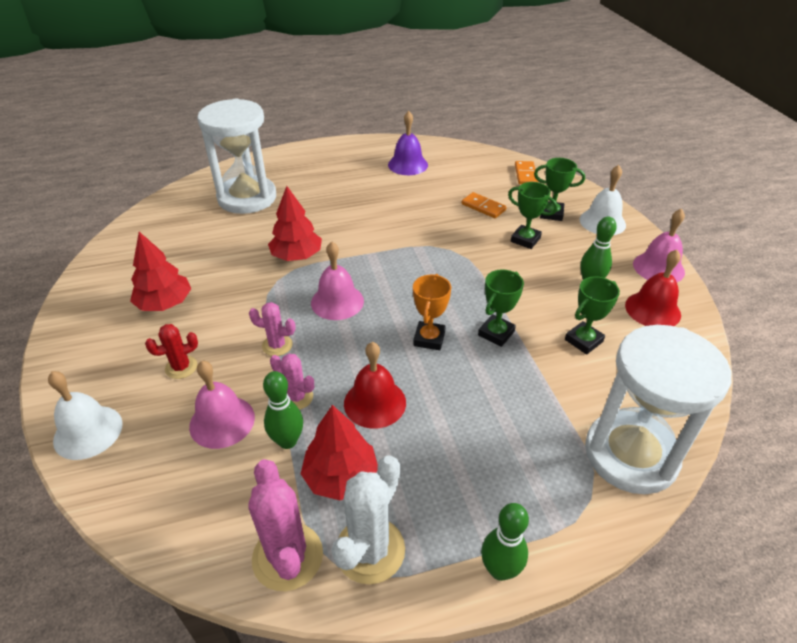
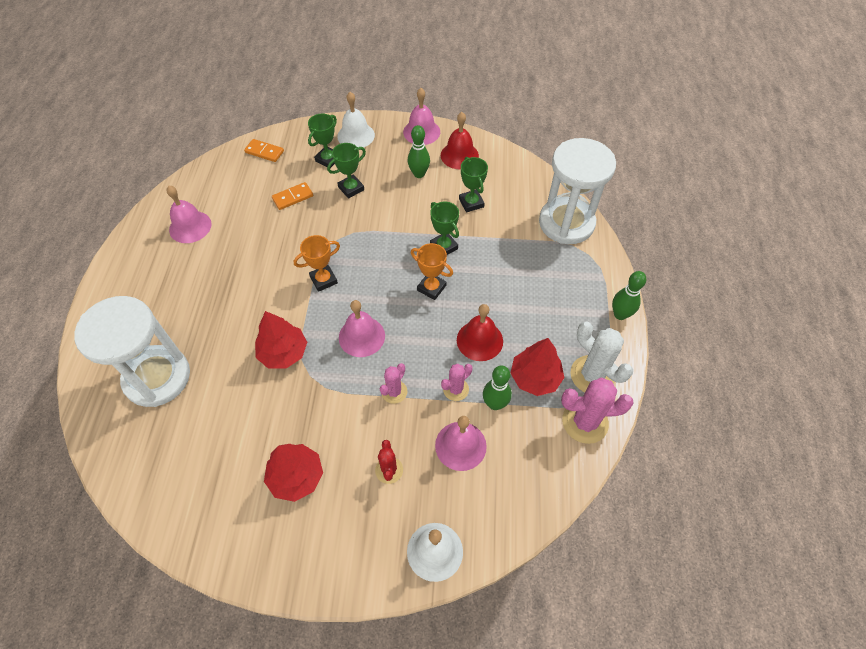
camera: 70 degrees left, 15 degrees up
(394, 256) = (323, 280): none -> orange trophy
(407, 165) = (190, 227): purple bell -> pink bell

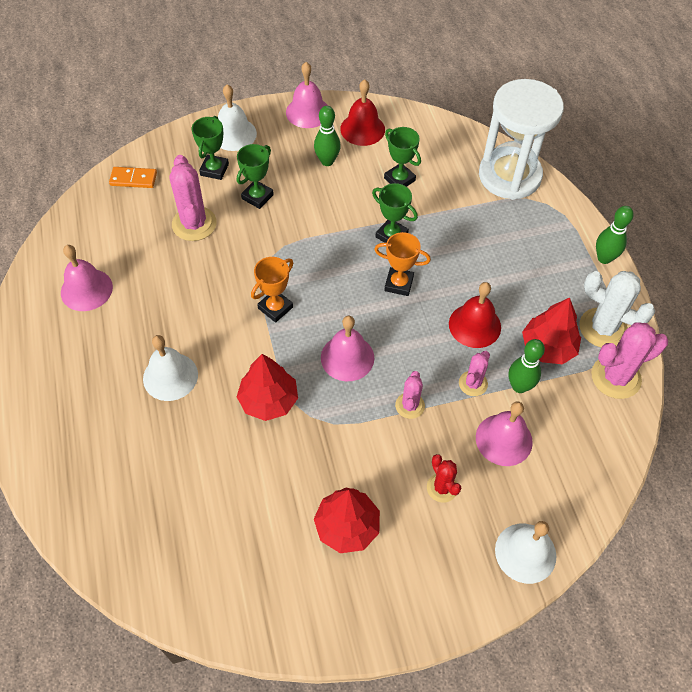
camera: 20 degrees left, 0 degrees up
(157, 377) = (135, 471): white hourglass -> none
(218, 311) = (170, 376): none -> white bell
(293, 197) = (194, 224): orange domino -> pink cactus

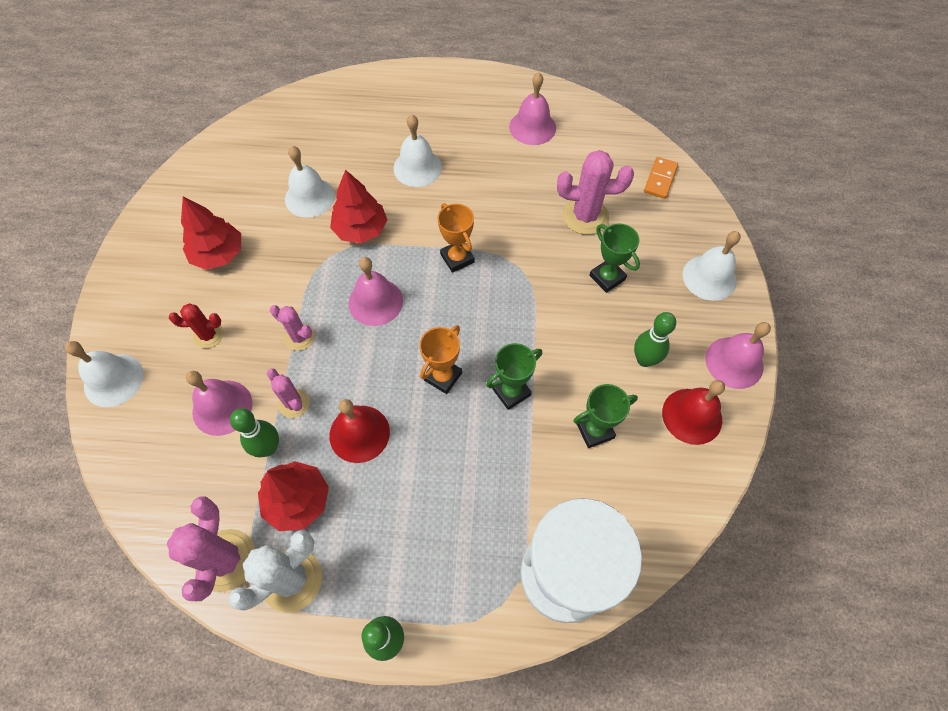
camera: 110 degrees right, 5 degrees up
(214, 169) = (657, 248): green trophy -> none
(241, 466) = (310, 197): none -> white bell

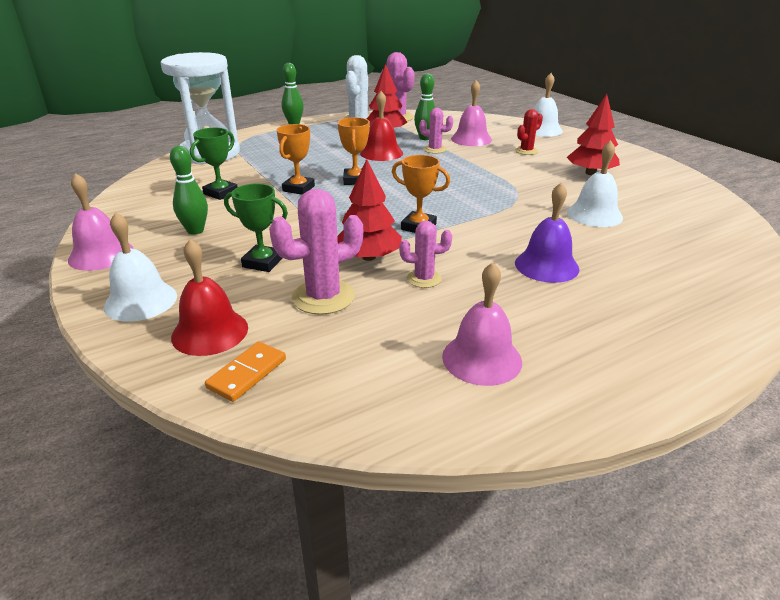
camera: 145 degrees right, 30 degrees down
(299, 337) = (472, 165): pink cactus -> pink cactus (424, 279)
(360, 229) = (521, 214): red tree -> red tree (369, 257)
(375, 302) = (448, 190): pink bell -> none
(417, 167) = (546, 265): white bell -> purple bell
(511, 392) = (298, 188): green trophy -> orange trophy
(660, 179) = (247, 373): orange domino -> orange domino turned 45 degrees clockwise
(692, 416) = (139, 219): red bell -> red bell (210, 332)

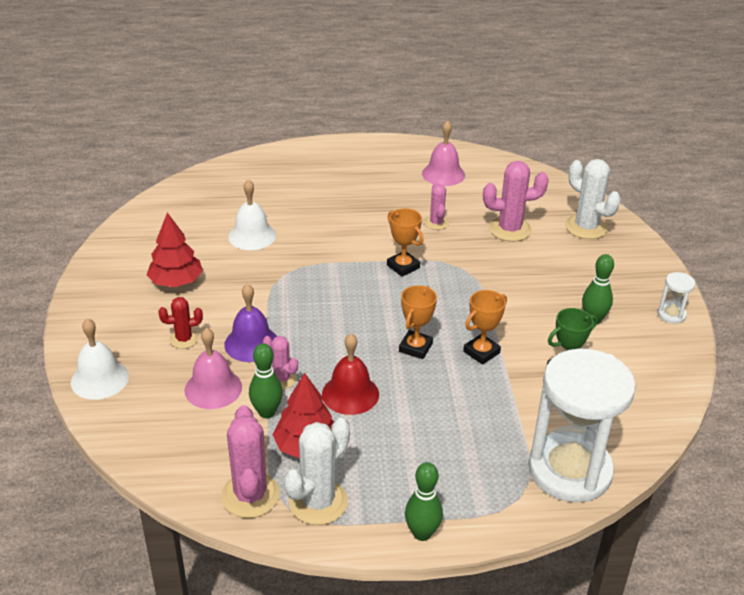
camera: 155 degrees left, 5 degrees up
(101, 254) = (671, 314): pink bell -> white hourglass
(141, 301) = (631, 261): white bell -> none
(210, 332) = (586, 227): red bell -> white cactus
(247, 373) = (568, 200): orange domino -> none
(263, 262) = (542, 268): green trophy -> none
(369, 257) = (462, 250): red tree -> none
(424, 279) = (436, 223): pink cactus -> pink cactus turned 60 degrees clockwise
(546, 265) = (347, 208): purple bell -> purple bell (251, 343)

